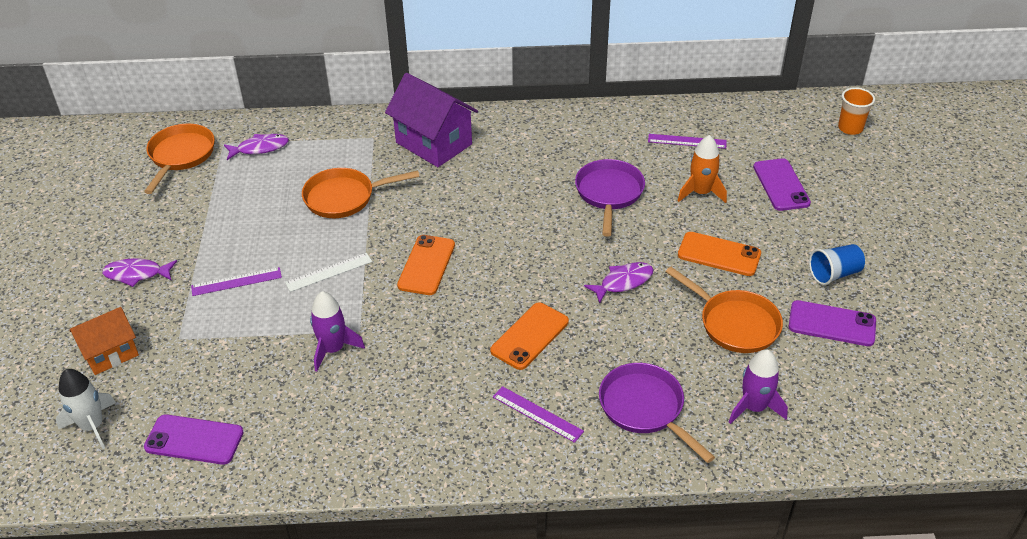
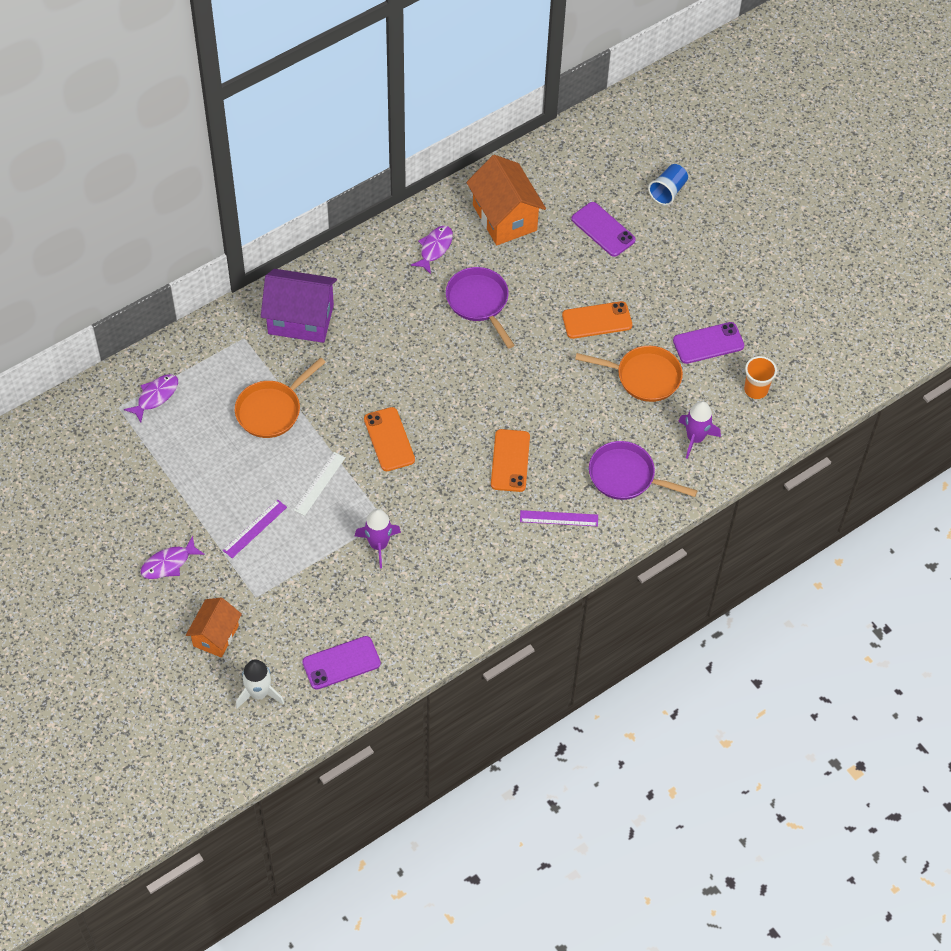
camera: 35 degrees left, 15 degrees up
(181, 156) = (93, 438): orange pan -> none
(623, 282) = (544, 380): purple fish -> purple fish (434, 248)
(687, 141) = (504, 218): purple ruler -> orange house
(700, 193) = (548, 267): orange rocket -> none
(834, 274) = (687, 298): blue cup -> blue cup (668, 191)
(850, 128) = (622, 143): orange cup -> orange cup (756, 389)

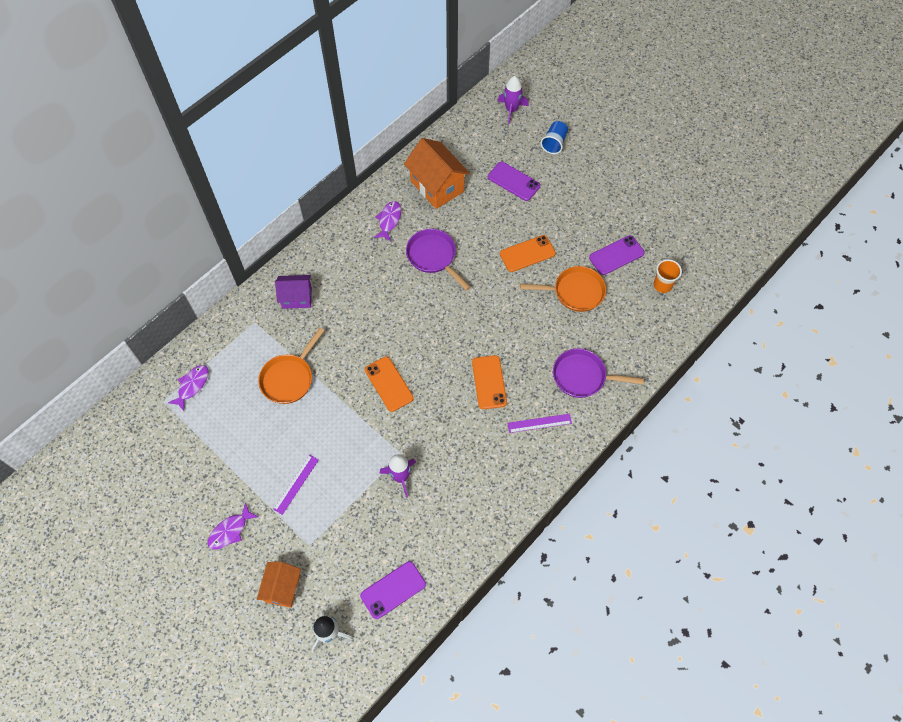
camera: 10 degrees left, 5 degrees up
(301, 319) = (297, 298): purple house -> purple house, size x0.62
(319, 484) = (341, 433): white ruler -> none
(695, 438) = (627, 334): purple rocket -> purple rocket (511, 110)

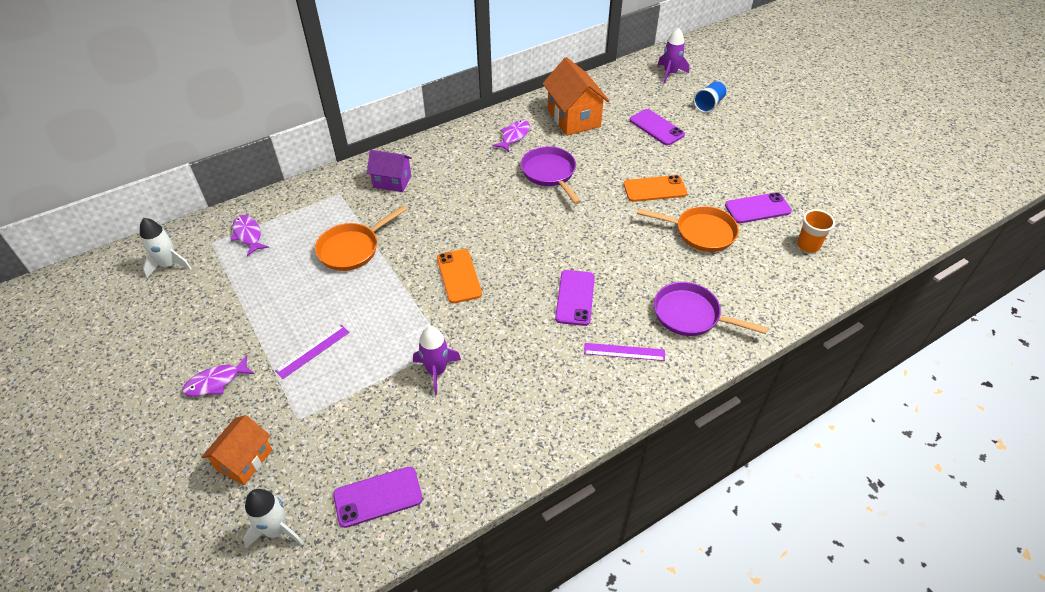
camera: 15 degrees right, 15 degrees down
(136, 433) = (169, 265): none -> white rocket
(192, 386) = (248, 235): purple fish -> purple fish turned 75 degrees counterclockwise
(489, 382) = (575, 298): orange phone -> purple phone

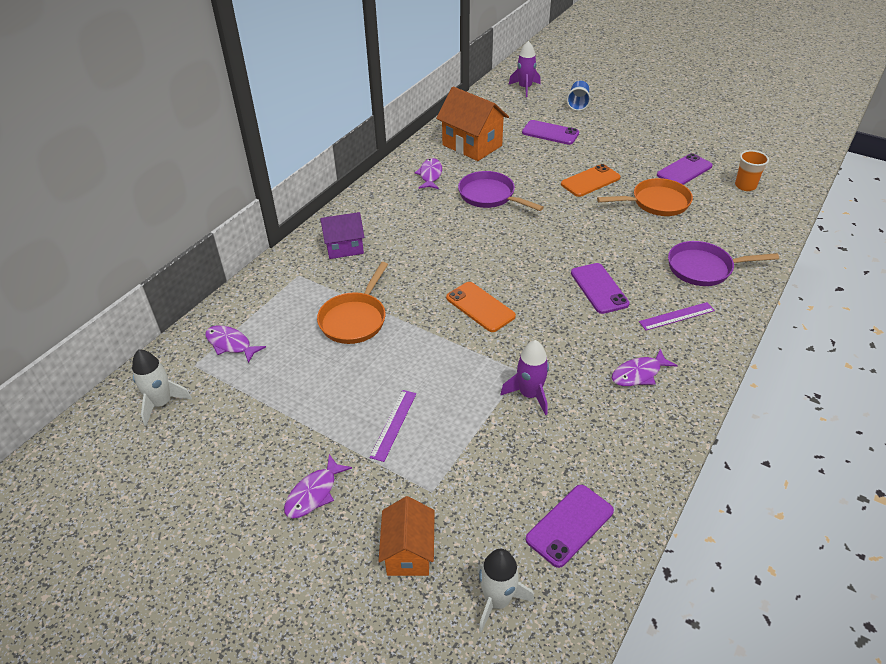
camera: 25 degrees left, 5 degrees down
(544, 392) = (639, 374): none -> purple fish

